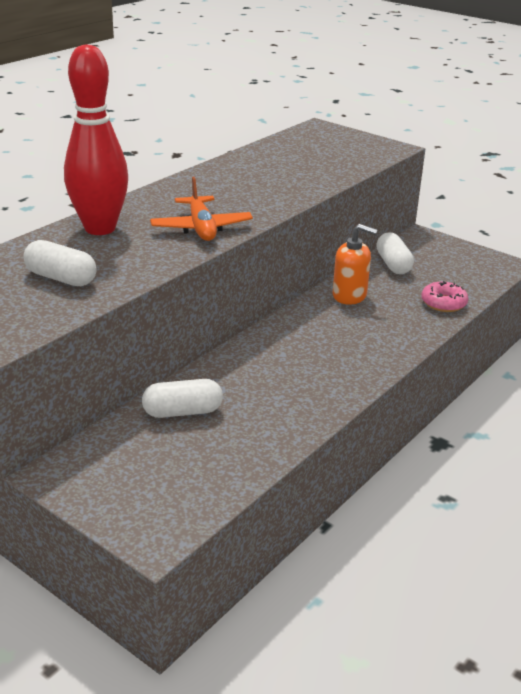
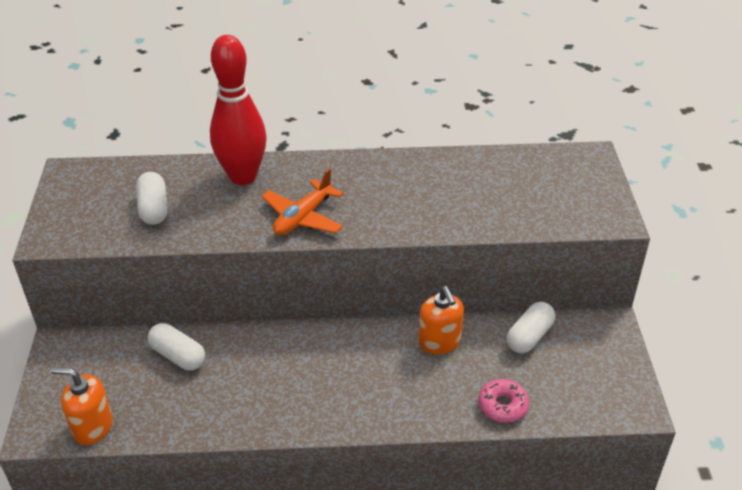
camera: 50 degrees right, 10 degrees up
(200, 498) = (92, 427): none -> orange soap dispenser

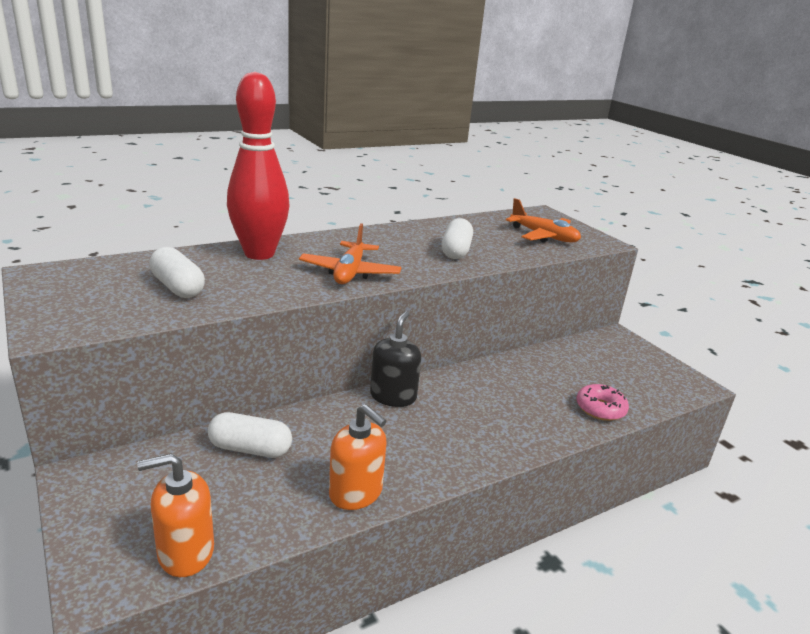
camera: 30 degrees left, 15 degrees down
(321, 336) = (393, 396): none -> black soap dispenser
(439, 342) = (504, 376): orange soap dispenser -> orange soap dispenser (356, 493)
(529, 336) = (570, 356): white capsule -> white capsule (456, 251)
(550, 198) = (544, 236): none -> orange plane

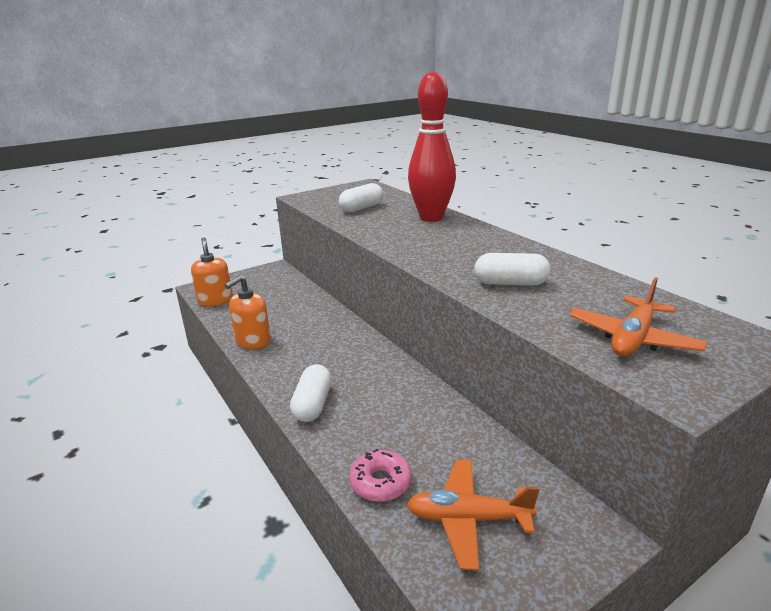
camera: 90 degrees right, 0 degrees up
(250, 449) = (297, 303): white capsule -> white capsule (312, 404)
(350, 272) = (416, 245): orange plane -> orange plane (468, 519)
(393, 396) = (369, 347): black soap dispenser -> none

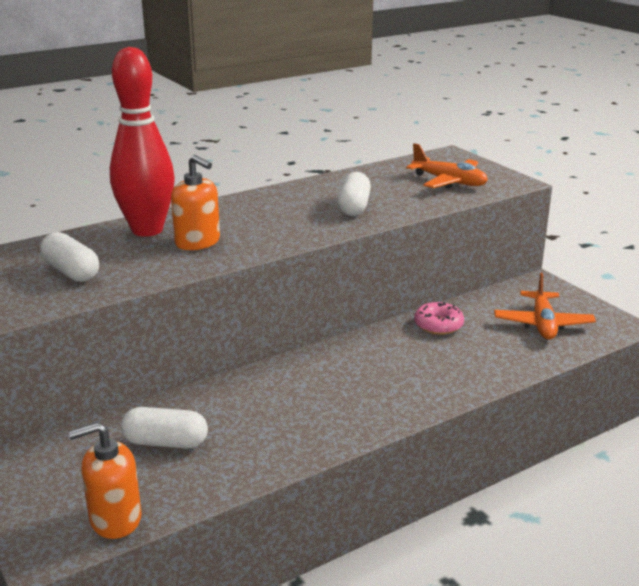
camera: 90 degrees left, 0 degrees up
(253, 341) = (271, 456): orange soap dispenser -> orange soap dispenser (198, 242)
(312, 404) = (414, 397): white capsule -> white capsule (165, 442)
(380, 482) = (517, 358): pink donut -> pink donut (438, 325)

